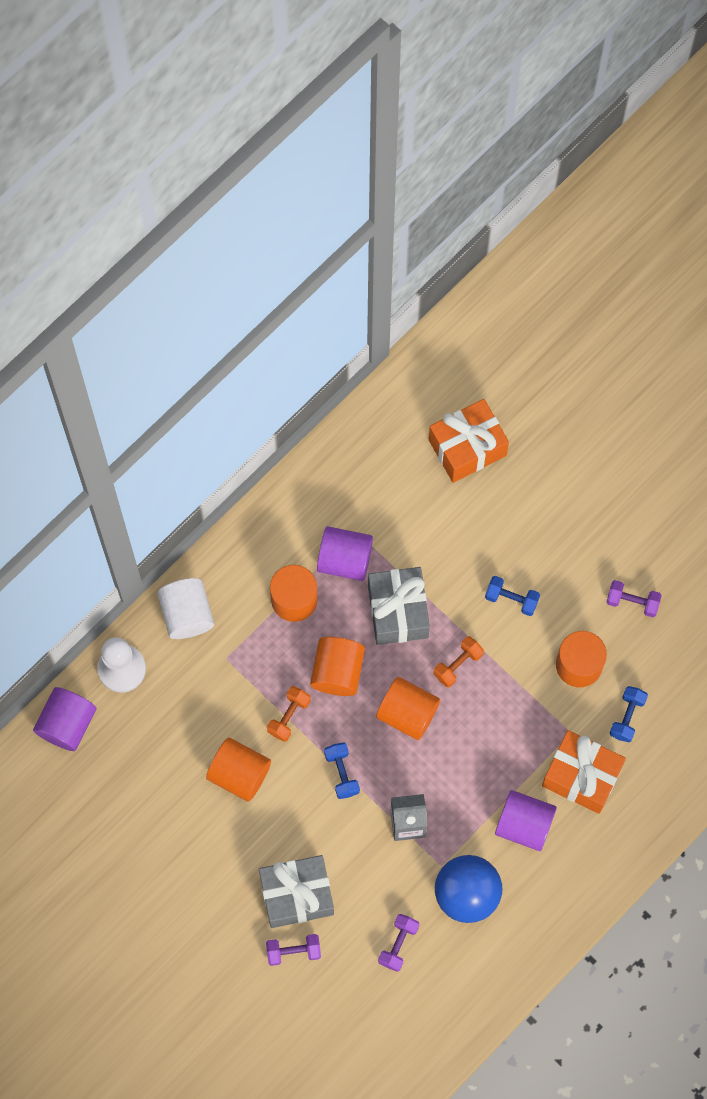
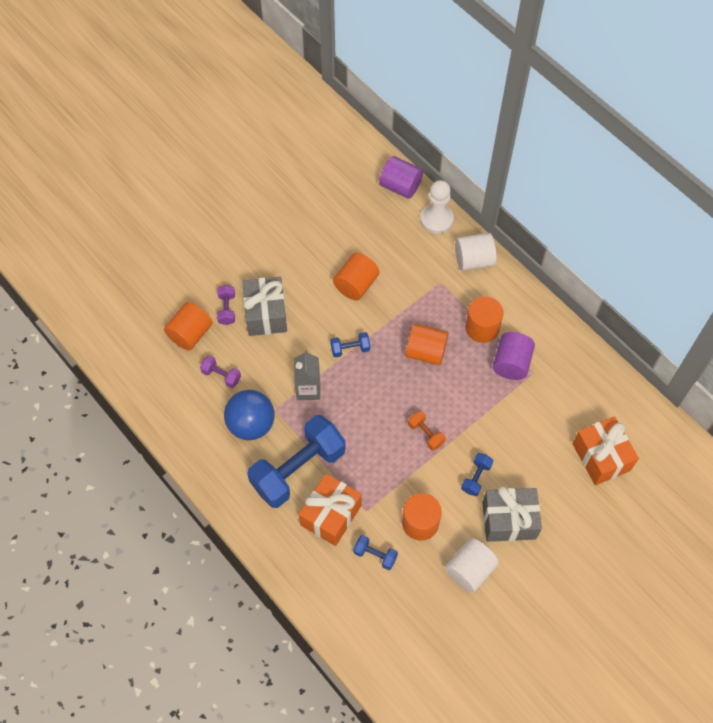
camera: 95 degrees right, 10 degrees down
(289, 716) = (395, 318): orange dumbbell -> none
(398, 611) = (469, 396): grey gift -> grey gift (509, 520)
(407, 713) = (391, 396): orange cylinder -> orange cylinder (190, 334)
(524, 824) = (298, 469): purple cylinder -> blue dumbbell
(632, 602) = (470, 570): purple dumbbell -> white cylinder

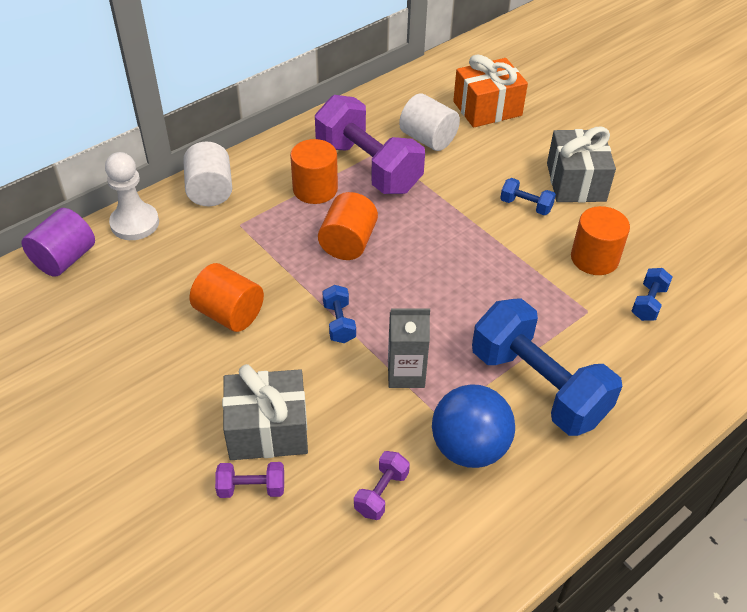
camera: 90 degrees left, 15 degrees down
(190, 334) = (296, 546): orange cylinder -> none
(331, 515) = (602, 349): orange gift -> none
(426, 434) = (470, 248): orange dumbbell -> none
(470, 570) = (645, 217): white cylinder -> white cylinder (428, 139)
(511, 363) = (368, 167): purple cylinder -> purple dumbbell

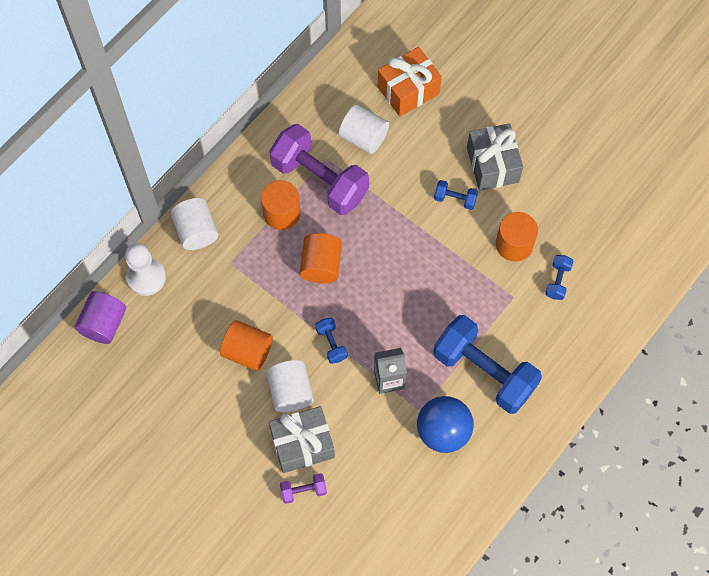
camera: 10 degrees left, 20 degrees up
(270, 366) = (290, 391): none -> white cylinder
(381, 493) = (390, 477): purple dumbbell -> none

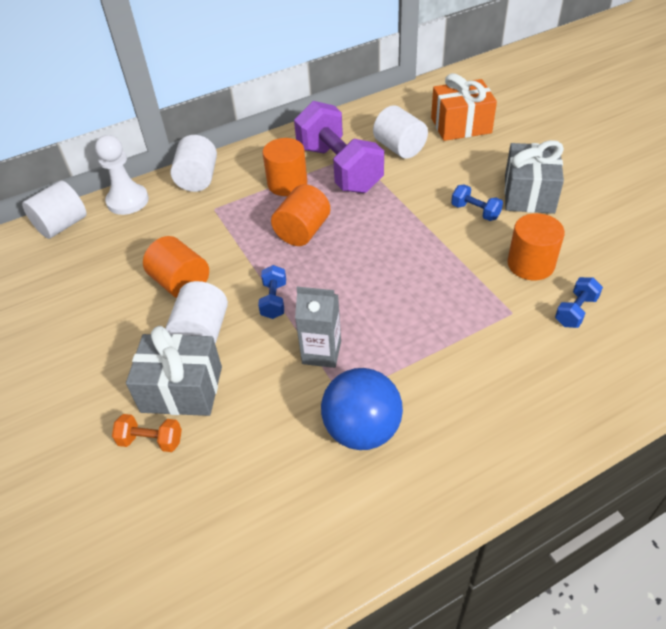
camera: 25 degrees right, 20 degrees down
(104, 324) = (62, 225): purple cylinder -> white cylinder
(303, 490) = (151, 441): purple dumbbell -> orange dumbbell
(484, 372) = (445, 379): blue dumbbell -> none

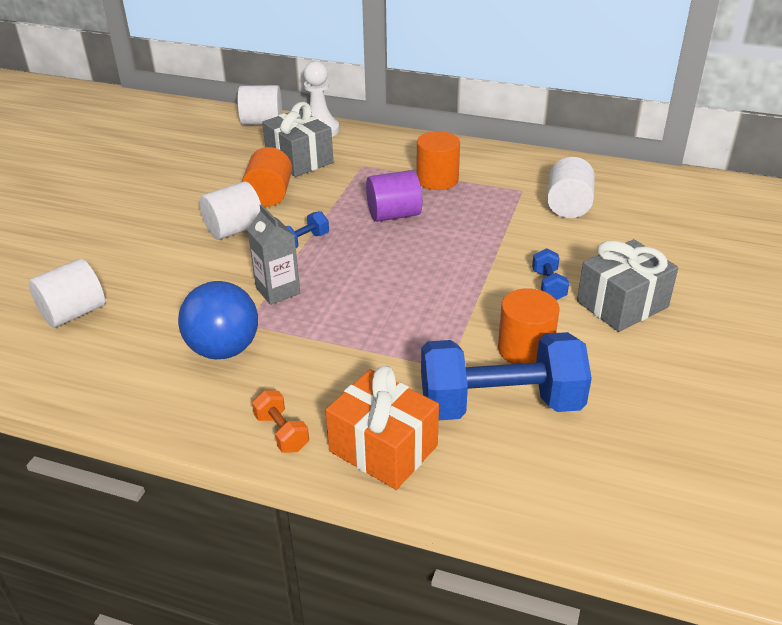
camera: 45 degrees right, 10 degrees down
(151, 441) = (117, 263): orange dumbbell -> orange dumbbell (282, 432)
(182, 389) = (173, 250): grey gift -> grey gift (299, 159)
(198, 179) = (383, 142): white cylinder -> white cylinder (73, 313)
(302, 231) = (394, 215): orange cylinder -> purple cylinder
(339, 168) = (493, 192): purple dumbbell -> none
(461, 125) = (656, 221): orange gift -> orange gift (383, 448)
(575, 311) = (500, 404): blue dumbbell -> blue dumbbell, size x2.37

